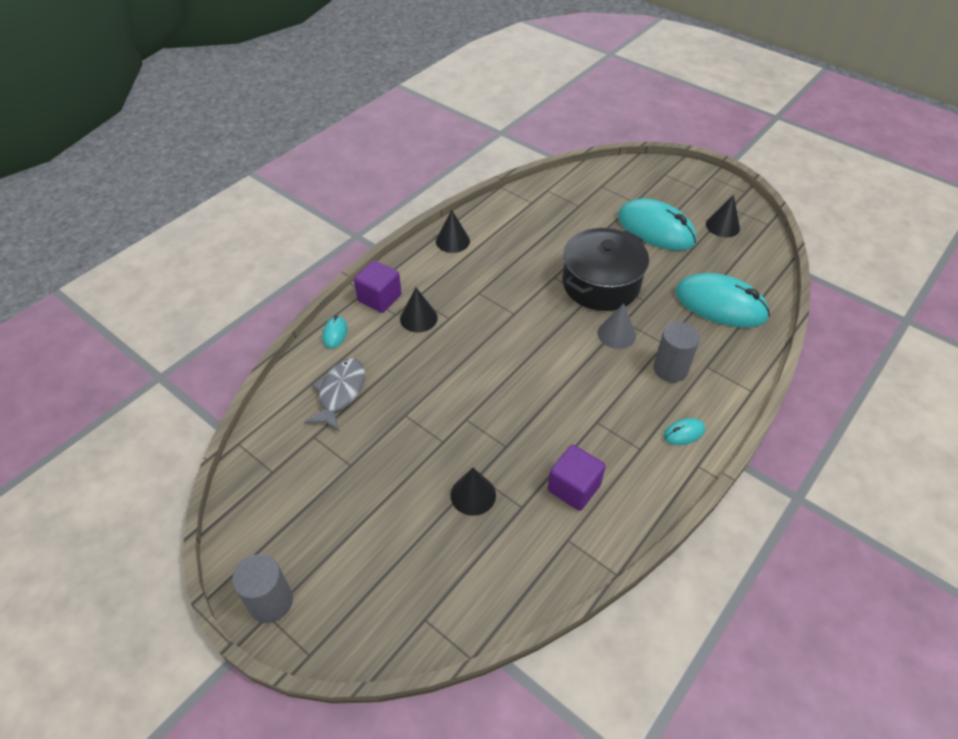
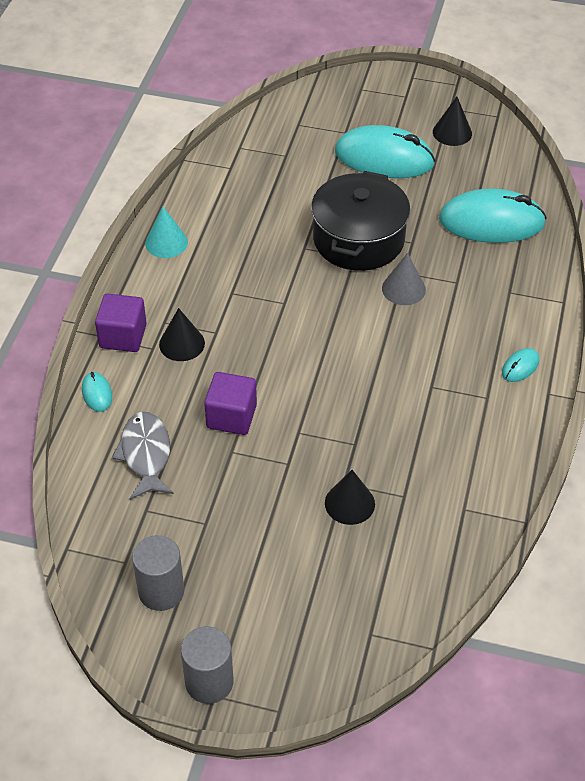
camera: 25 degrees left, 0 degrees up
(452, 241) = (166, 242): black cone -> turquoise cone
(573, 488) = (443, 459): purple cube -> purple cube (231, 416)
(670, 369) = (476, 307): grey cylinder -> grey cylinder (161, 591)

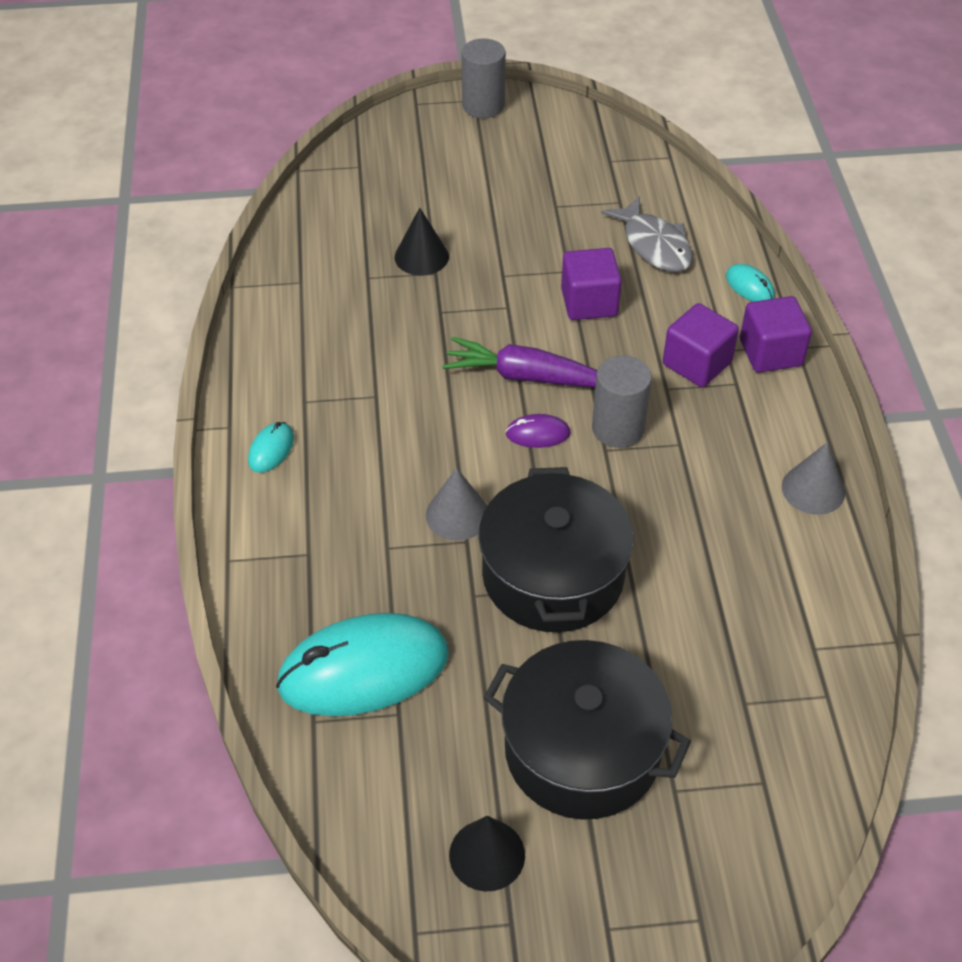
camera: 160 degrees right, 0 degrees up
(161, 591) = (562, 149): grey cylinder -> grey cylinder (618, 428)
(166, 242) = (813, 489): turquoise cone -> grey cone
(182, 343) = (697, 363): black cone -> purple cube
(313, 369) = (525, 376): none -> purple carrot
(325, 325) = (538, 434): none -> purple mouse
(384, 158) = (582, 750): turquoise mouse -> black pot

